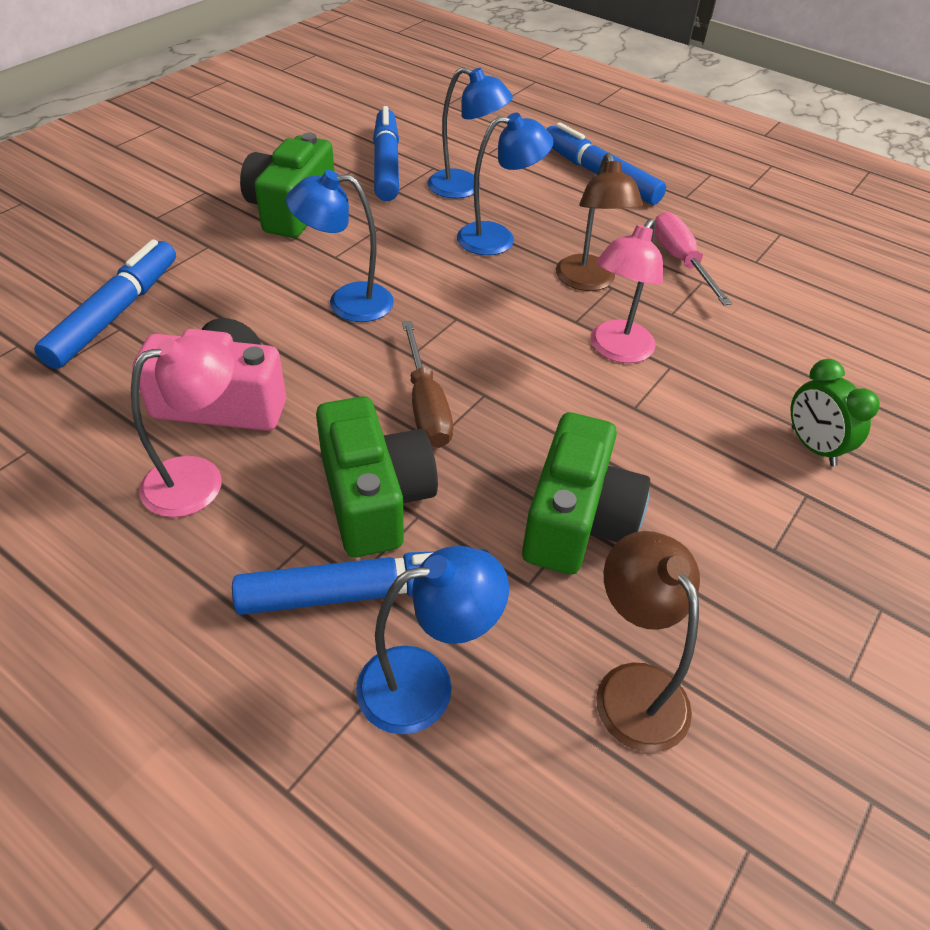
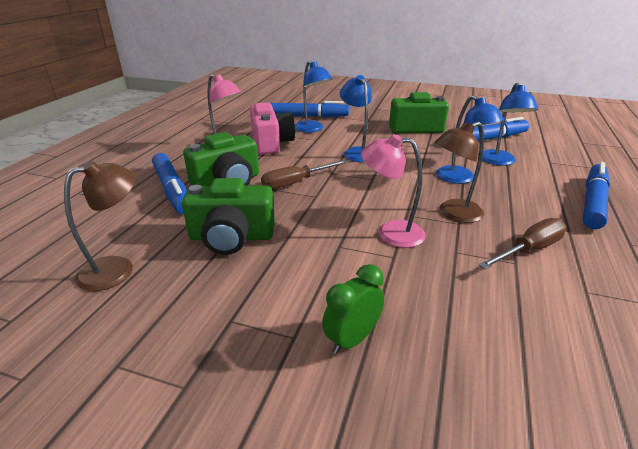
camera: 75 degrees right, 15 degrees down
(425, 684) = (123, 211): blue lamp -> blue lamp (312, 129)
(680, 261) = (529, 249): pink screwdriver -> brown screwdriver

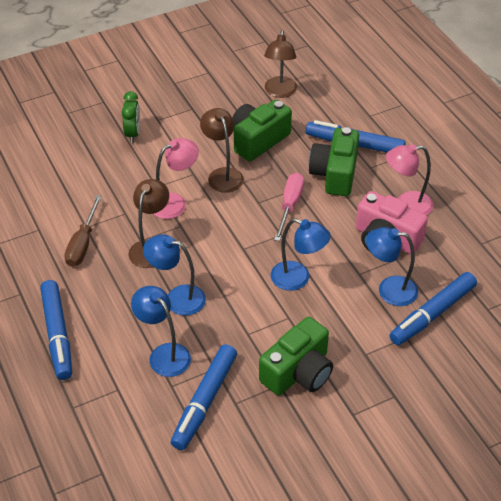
camera: 135 degrees right, 15 degrees up
(295, 183) = (290, 205): brown screwdriver -> pink screwdriver
(312, 229) = (222, 175): none -> brown lamp

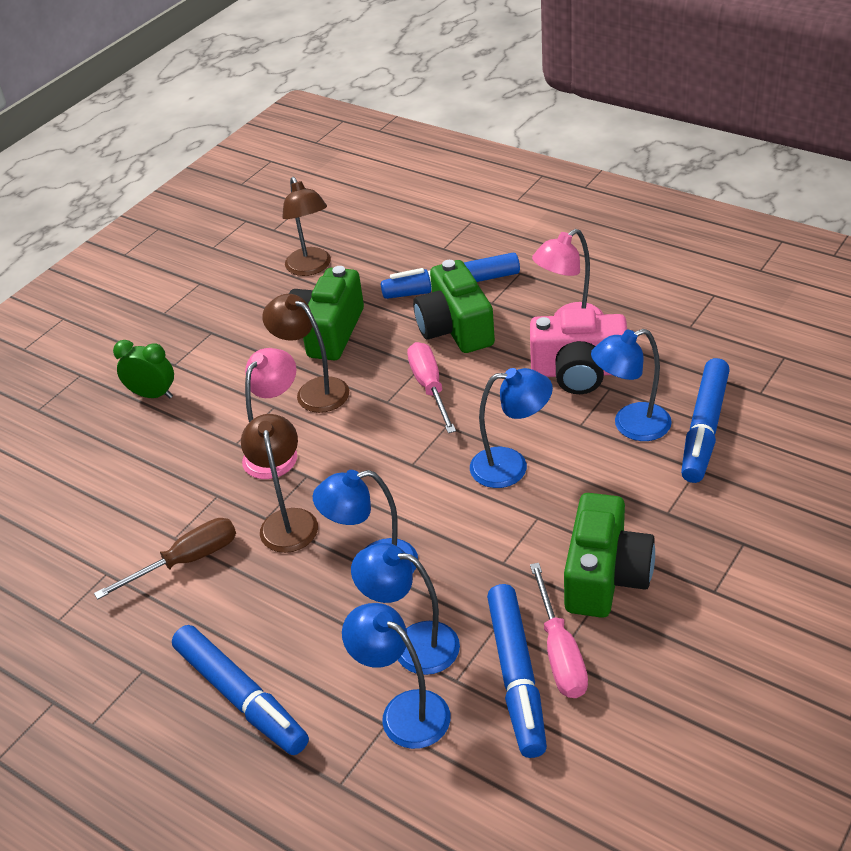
camera: 25 degrees left, 5 degrees down
(83, 244) = (186, 561): brown screwdriver -> brown screwdriver turned 105 degrees counterclockwise
(132, 387) = (404, 711): none -> blue lamp
(133, 133) = (153, 395): green clock -> green clock turned 45 degrees counterclockwise
(238, 401) = (560, 652): none -> pink screwdriver

